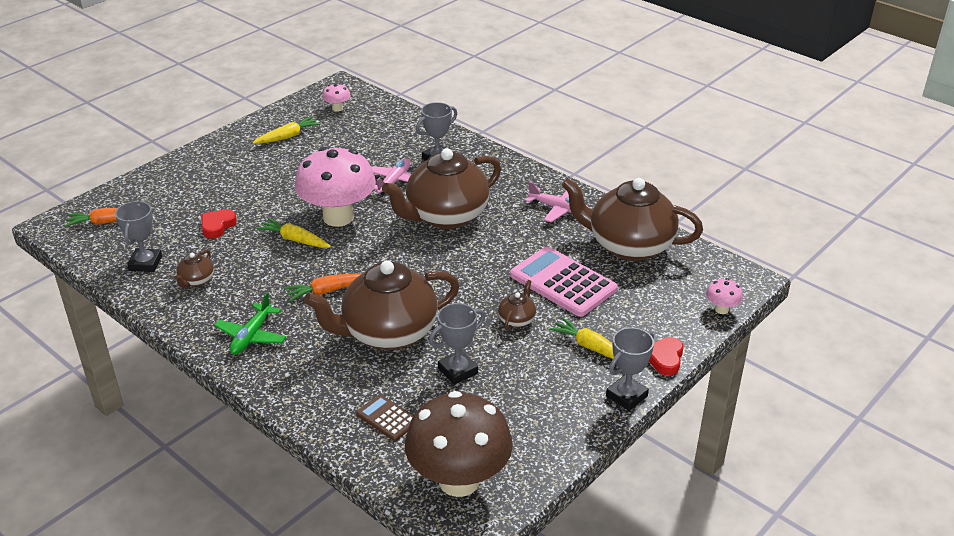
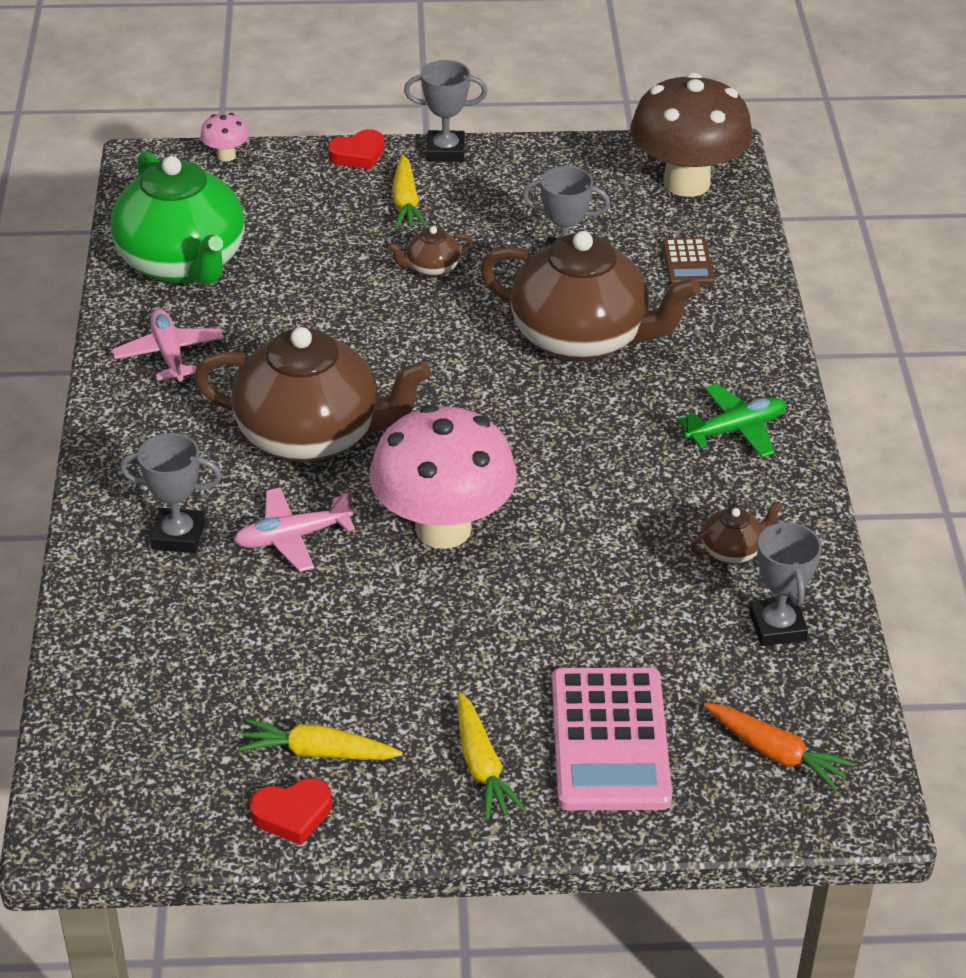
camera: 135 degrees left, 5 degrees up
(145, 263) = (777, 627): grey trophy -> grey trophy turned 60 degrees counterclockwise
(217, 226) = (619, 628): red heart -> red heart (292, 814)
(295, 240) = (541, 530): yellow carrot -> yellow carrot (482, 766)
(327, 291) = (587, 429): orange carrot -> none
(337, 108) = (156, 765): pink mushroom -> none
(563, 282) = (321, 273): pink calculator -> pink calculator (609, 740)
(629, 246) = (183, 263): brown teapot -> green teapot

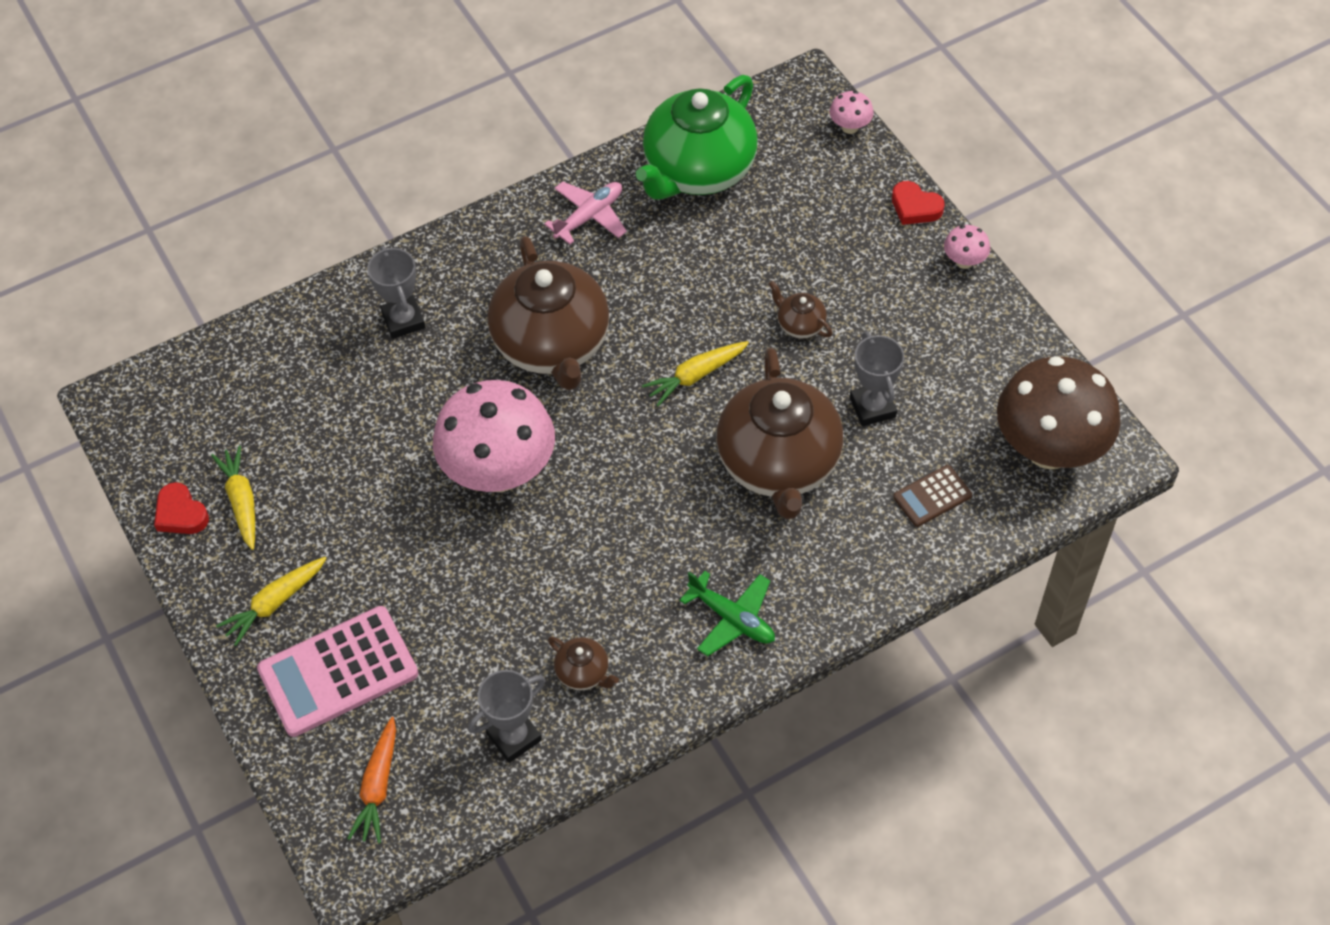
camera: 65 degrees right, 15 degrees up
(292, 537) = (438, 386): pink plane -> none
(406, 202) = (874, 268): yellow carrot -> yellow carrot (696, 376)
(445, 151) = (964, 261): grey trophy -> pink mushroom

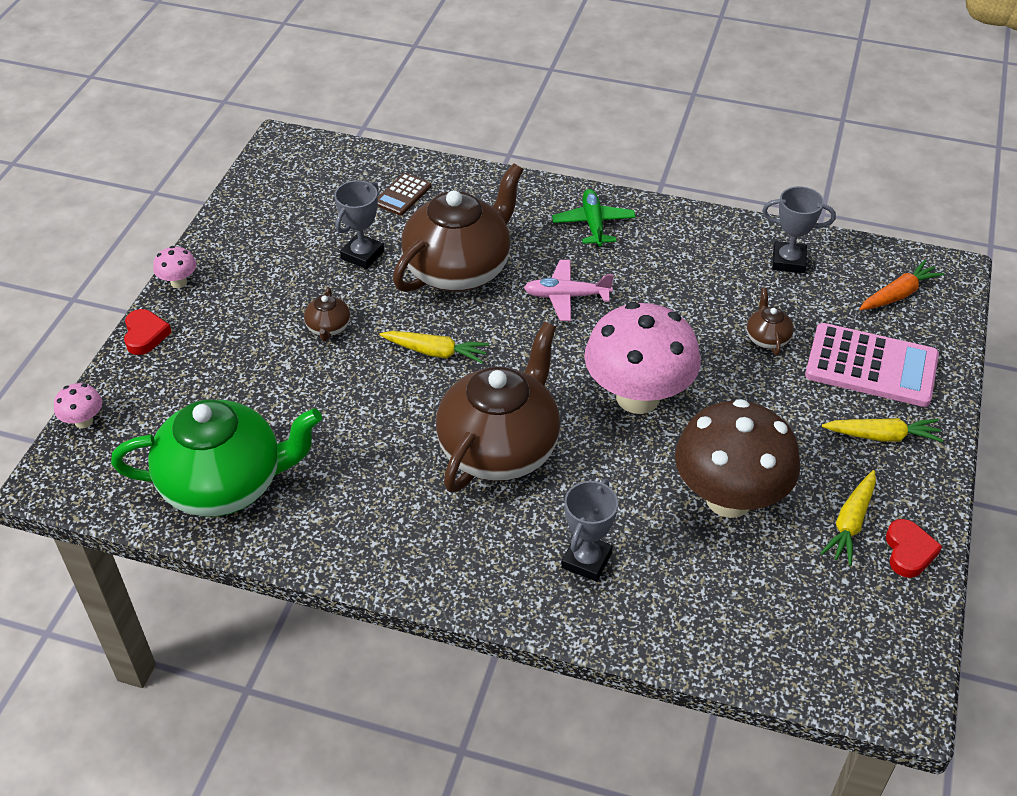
camera: 135 degrees left, 10 degrees down
(583, 673) = (711, 260): brown teapot -> brown teapot (767, 338)
(589, 216) = (348, 520): pink plane -> pink plane (566, 296)
(932, 496) = (402, 195): brown calculator -> brown calculator turned 105 degrees clockwise
(1049, 449) = (309, 169): brown mushroom -> brown mushroom (729, 498)

